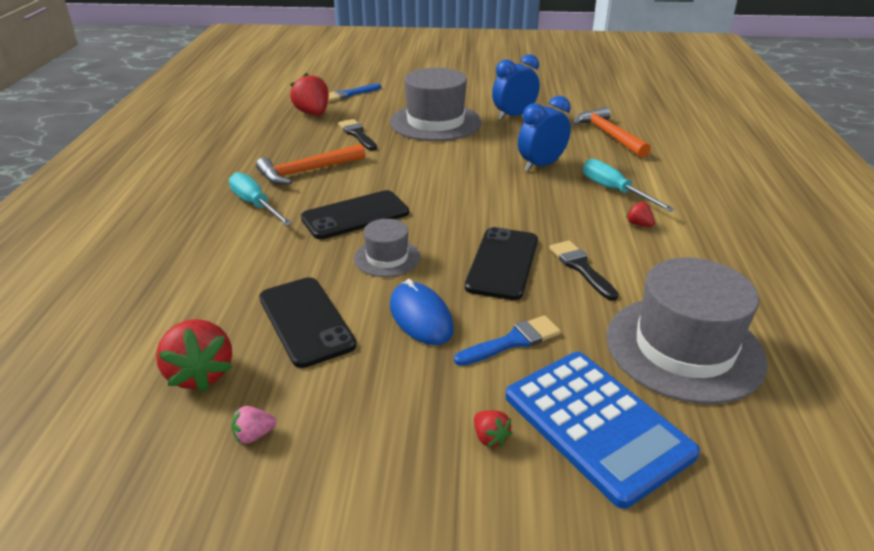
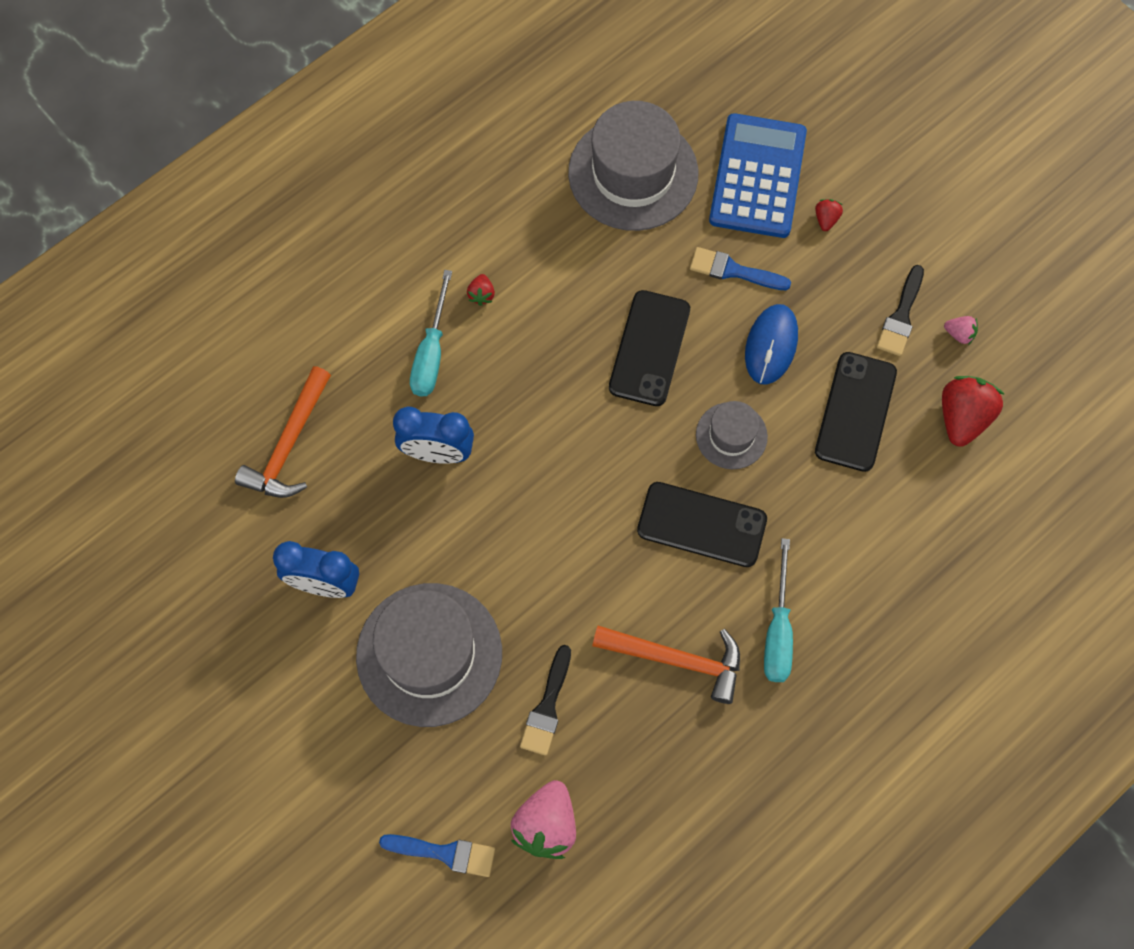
camera: 135 degrees left, 35 degrees up
(313, 114) = (546, 825): red strawberry -> pink strawberry
(502, 263) = (649, 348): black phone -> black phone turned 45 degrees counterclockwise
(581, 267) = (597, 292): black brush -> black brush (901, 316)

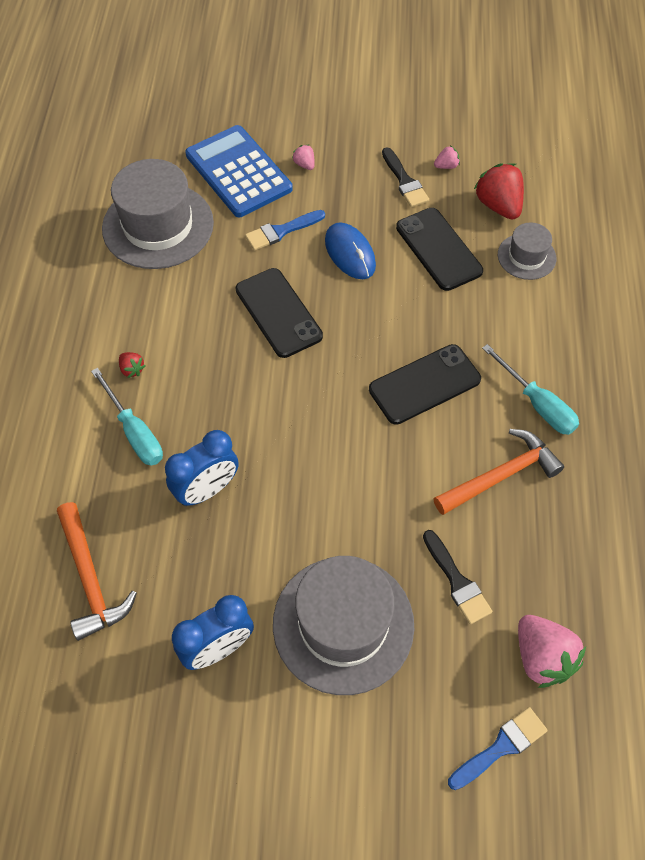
camera: 45 degrees left, 10 degrees down
(731, 435) = (384, 320): grey hat -> grey hat (526, 256)
(826, 219) = (304, 164): red strawberry -> pink strawberry

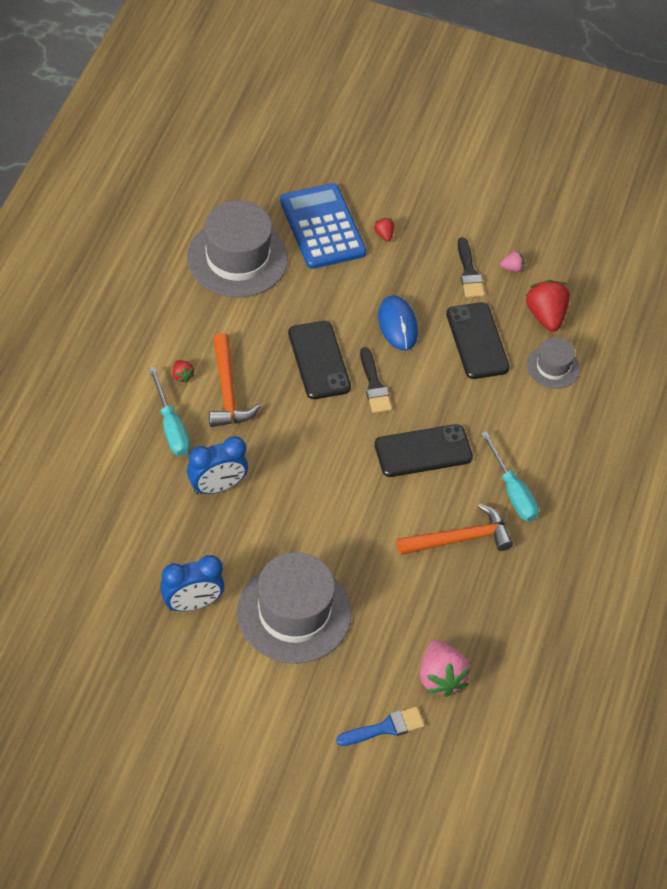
camera: 10 degrees right, 5 degrees down
(91, 579) = (108, 528): orange hammer -> orange hammer (227, 391)
(281, 231) = (344, 290): blue brush -> none
(304, 164) = (384, 235): pink strawberry -> red strawberry
(457, 581) = (394, 606): black brush -> black brush (374, 385)

